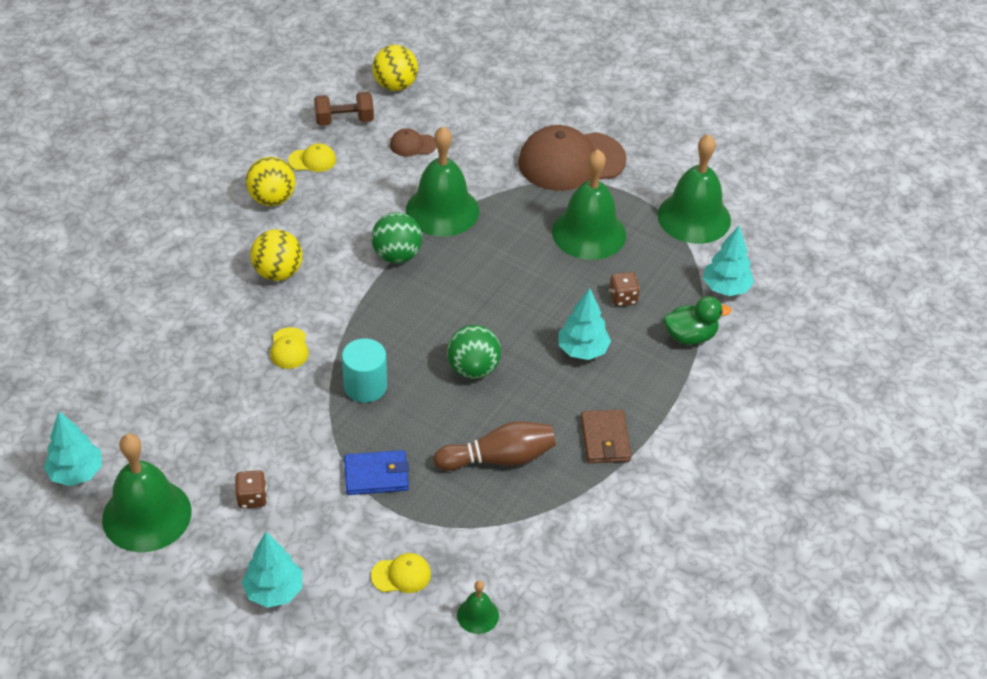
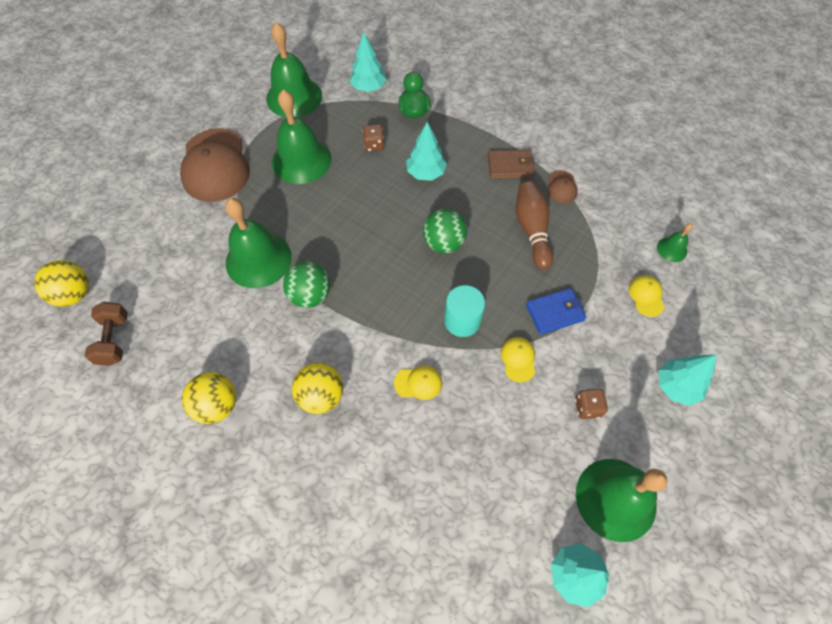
camera: 85 degrees left, 15 degrees up
(312, 160) = (167, 368): yellow cap -> yellow cap (518, 359)
(376, 475) = (555, 312): blue wallet -> blue wallet turned 75 degrees clockwise
(412, 145) = (166, 281): brown cap -> brown cap (561, 187)

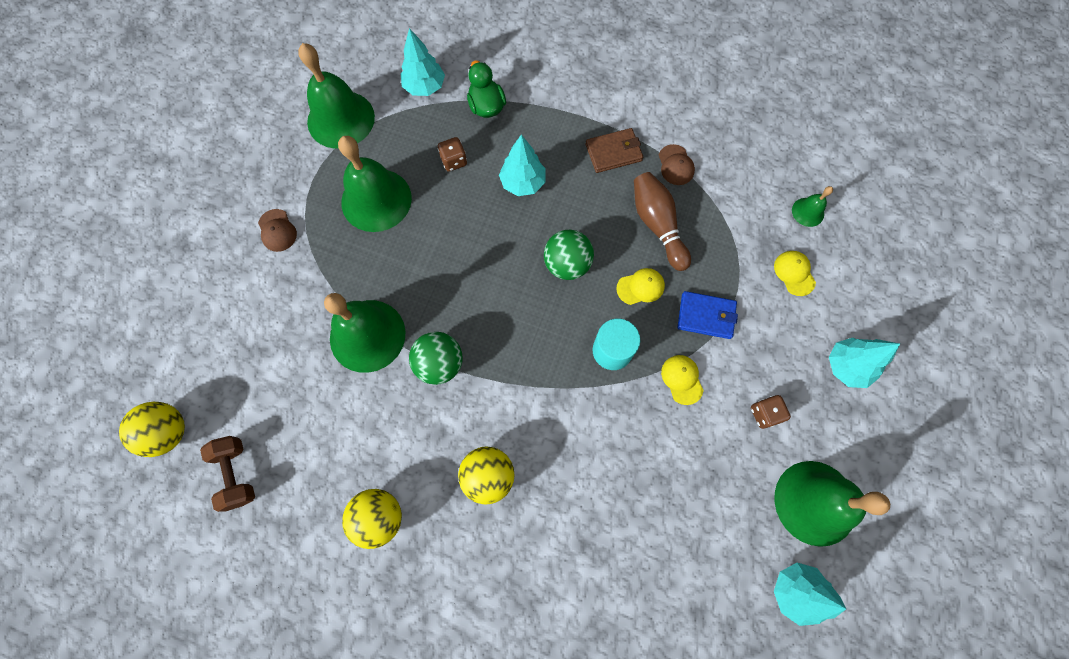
camera: 15 degrees left, 10 degrees up
(215, 165) = (277, 230): brown cap -> brown cap, size x0.43
(418, 383) = (586, 433): yellow cap -> yellow cap (640, 287)
(555, 312) = (706, 316): blue wallet -> blue wallet turned 45 degrees clockwise

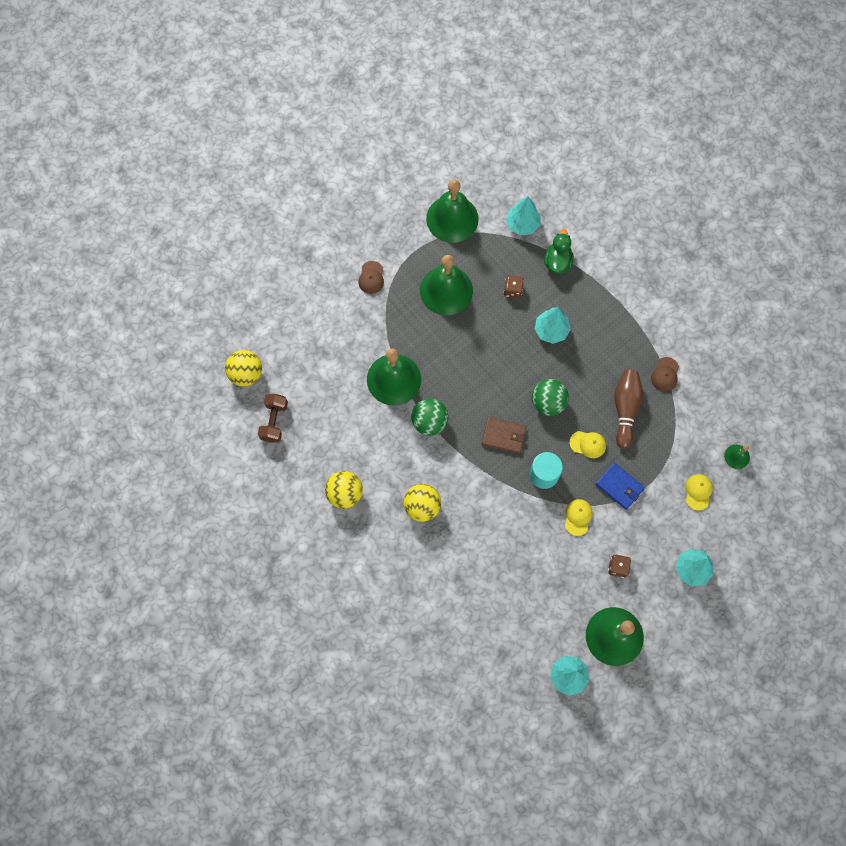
camera: 30 degrees right, 0 degrees up
(613, 152) = (627, 342): brown wallet -> brown wallet (503, 436)

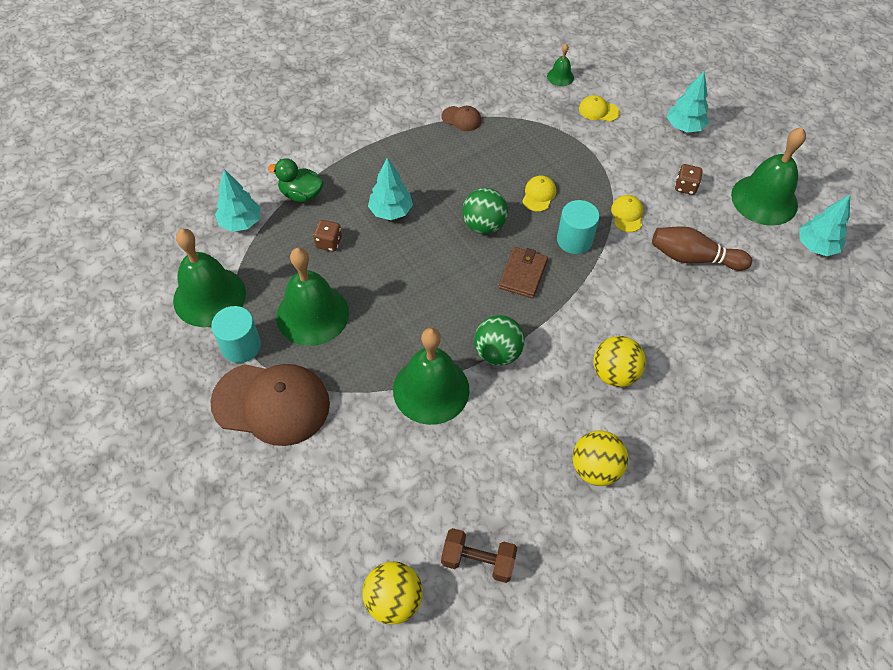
camera: 85 degrees left, 15 degrees down
(371, 277) = (271, 403): brown cap -> brown cap, size x2.31
(413, 249) = (241, 346): none -> turquoise cylinder
(578, 517) = (627, 214): yellow cap -> yellow cap turned 75 degrees clockwise
(619, 487) = (591, 173): blue wallet -> none
(625, 409) = (499, 157): brown bowling pin -> brown bowling pin (693, 258)

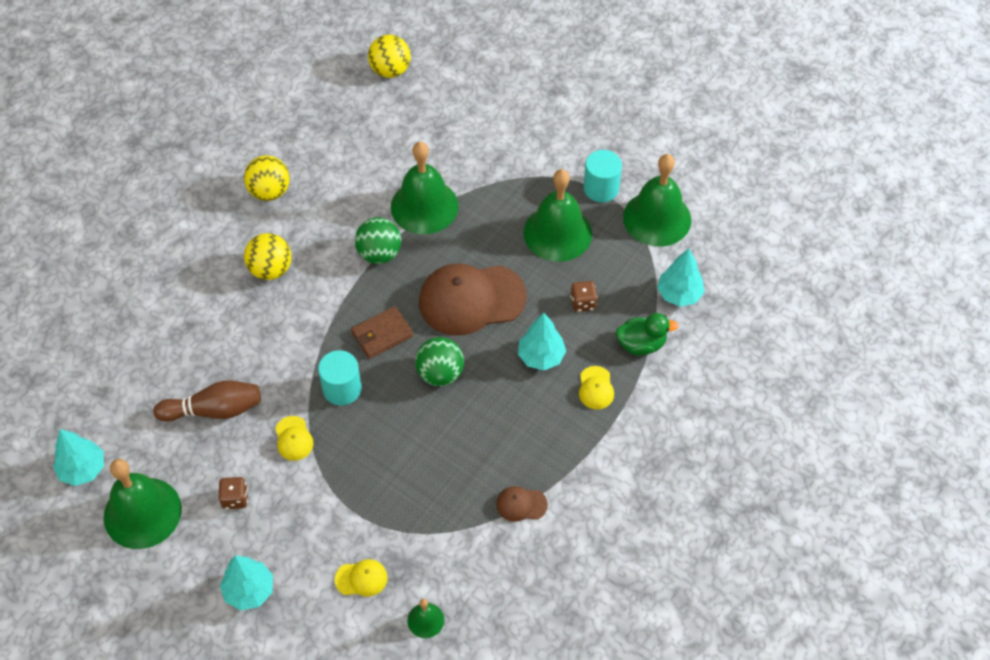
camera: 160 degrees right, 0 degrees up
(271, 403) = (547, 156): brown cap -> brown cap (471, 299)
(478, 561) = (340, 108): brown dumbbell -> none
(523, 274) = (382, 334): brown wallet -> brown wallet turned 60 degrees clockwise
(539, 195) = (395, 430): yellow cap -> yellow cap (596, 388)

